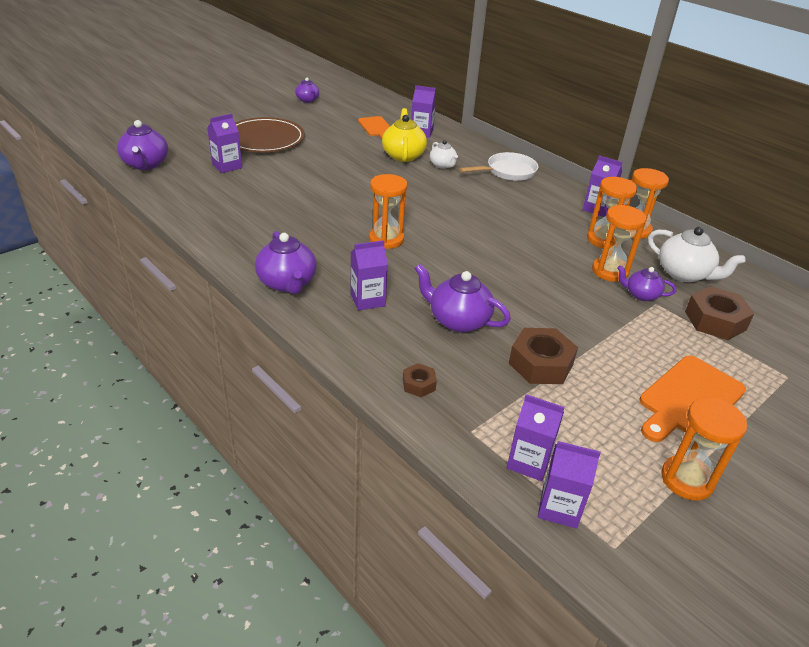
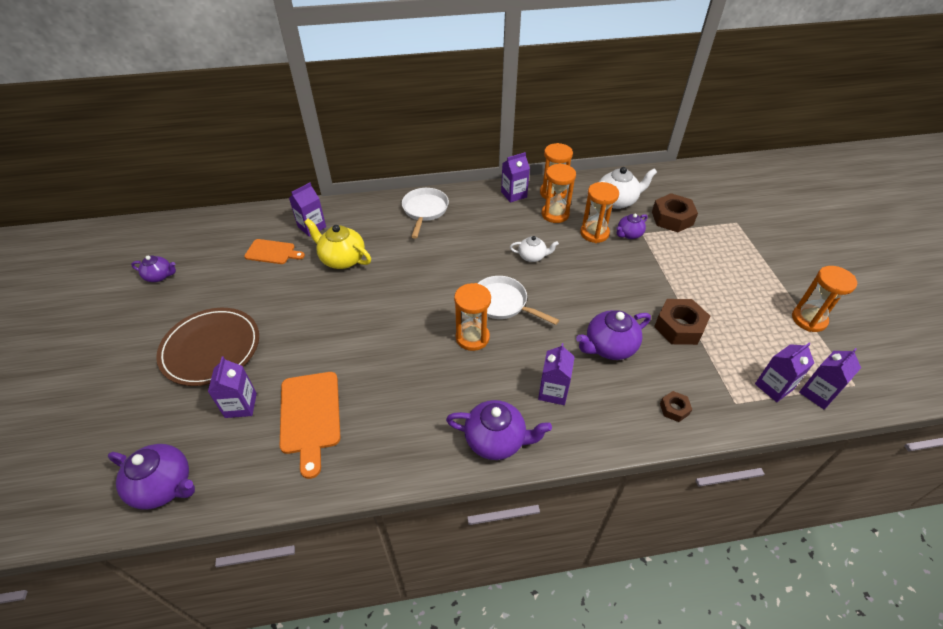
camera: 55 degrees left, 10 degrees up
(442, 165) = (381, 243): white teapot -> white teapot (532, 256)
(444, 244) = (503, 303): none -> white pan
(689, 399) = (740, 275): orange cutting board -> orange cutting board (310, 416)

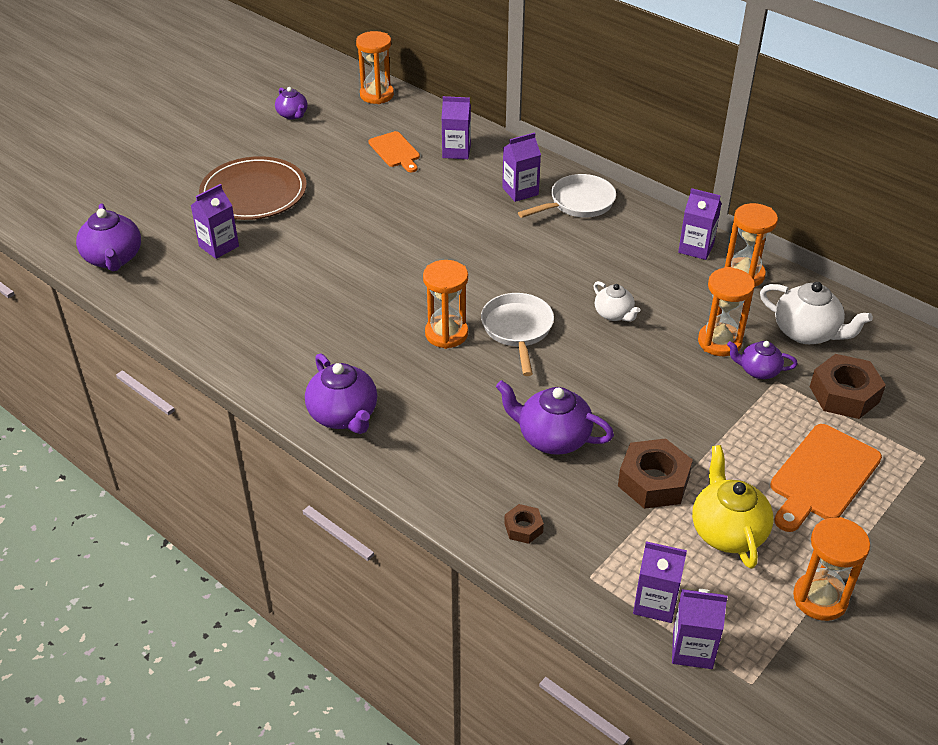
camera: 50 degrees right, 5 degrees down
(310, 416) = (249, 290): orange cutting board -> orange cutting board (822, 476)
(342, 259) = (440, 195): yellow teapot -> yellow teapot (727, 531)
(553, 391) = (443, 425): purple carton -> purple carton (520, 191)
(555, 214) = (708, 295): orange hourglass -> orange hourglass (377, 95)

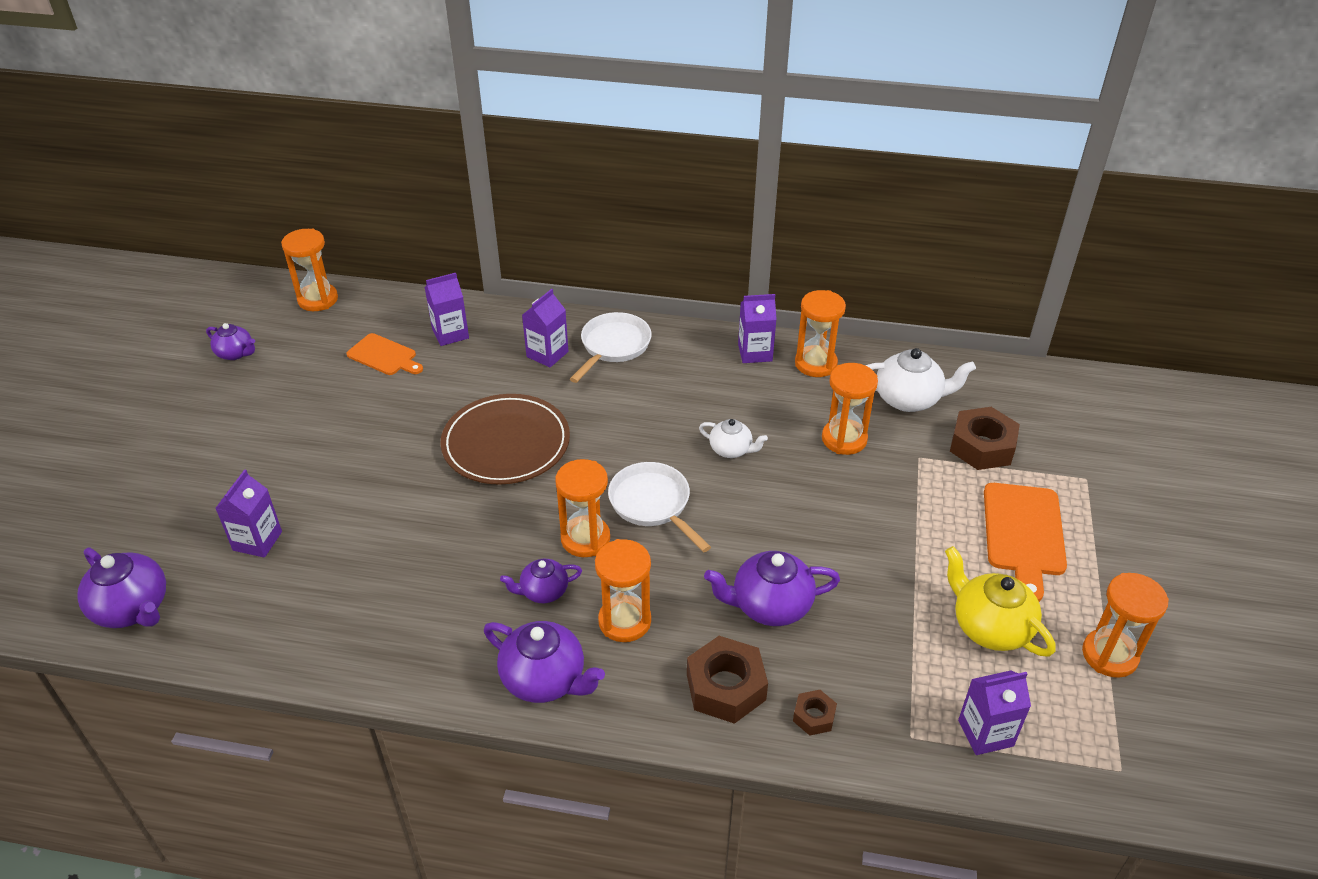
camera: 30 degrees left, 0 degrees up
(254, 193) = (254, 461): brown plate -> brown plate (506, 443)
(431, 401) = (624, 621): none -> orange hourglass
(653, 481) = (892, 607): brown nut -> brown nut (725, 687)
(692, 649) = (1050, 763): purple carton -> none
(758, 371) = (897, 454): purple teapot -> purple teapot (543, 591)

